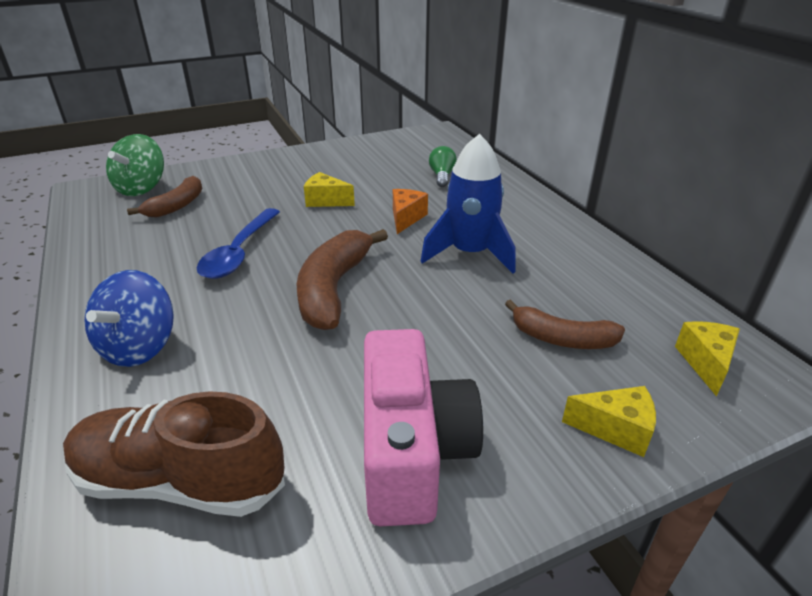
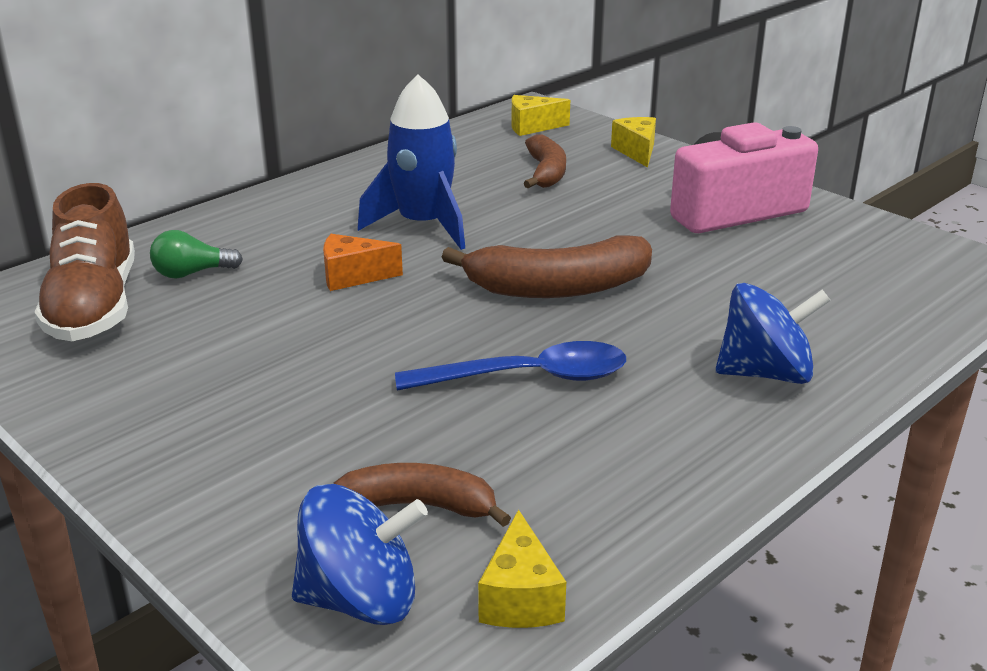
camera: 110 degrees left, 5 degrees down
(142, 188) = (360, 599): green spinning top -> blue spinning top
(180, 481) = (865, 287): brown shoe -> brown shoe (94, 307)
(326, 201) = (325, 351): yellow cheese -> yellow cheese (520, 598)

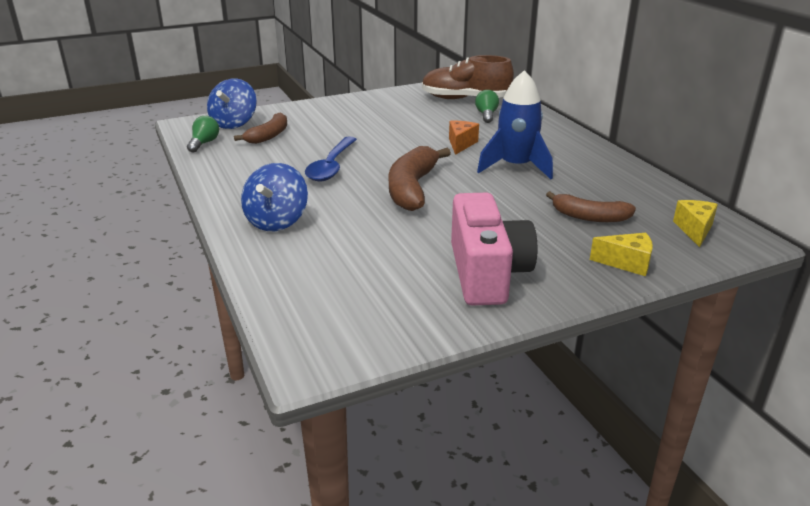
camera: 110 degrees right, 0 degrees up
(520, 598) = (204, 143): yellow cheese -> green light bulb

